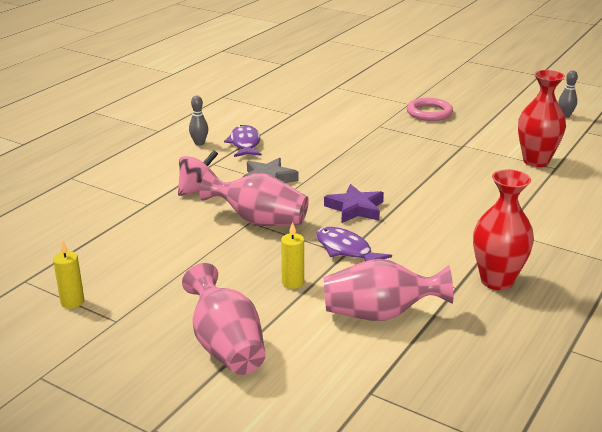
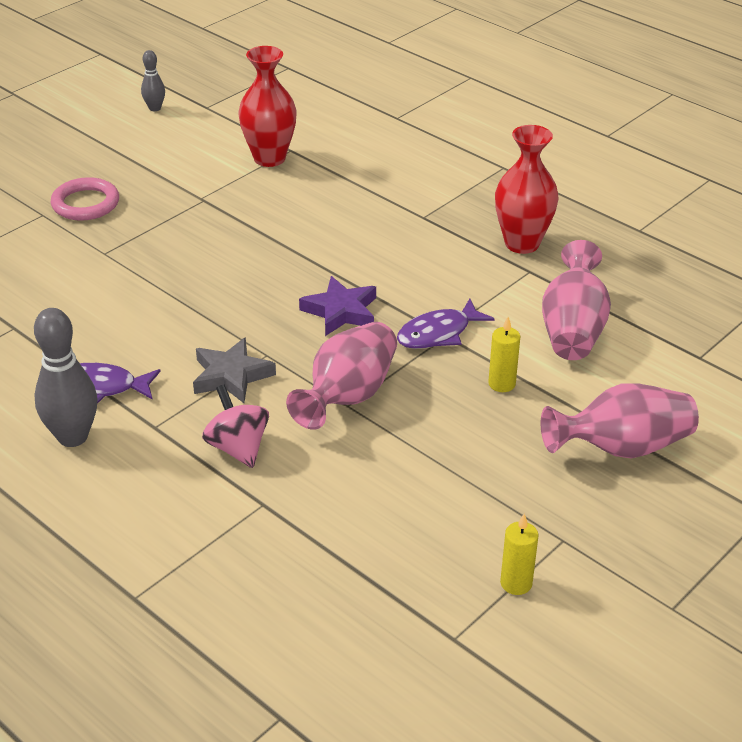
camera: 80 degrees left, 10 degrees up
(199, 143) = (73, 437): grey bowling pin -> grey bowling pin, size x1.84

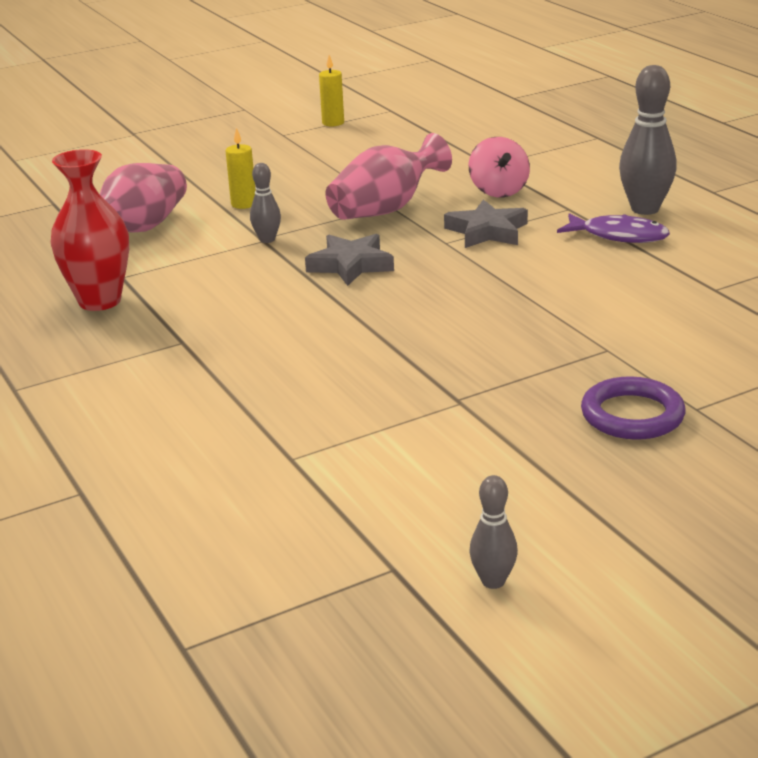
camera: 160 degrees left, 10 degrees down
(85, 204) = (632, 415): pink ring -> purple ring
(269, 158) = (332, 448): red vase -> none
(341, 311) = (350, 265): purple star -> grey star
(438, 333) = (267, 240): purple fish -> grey bowling pin
(621, 448) = (190, 165): pink vase -> none

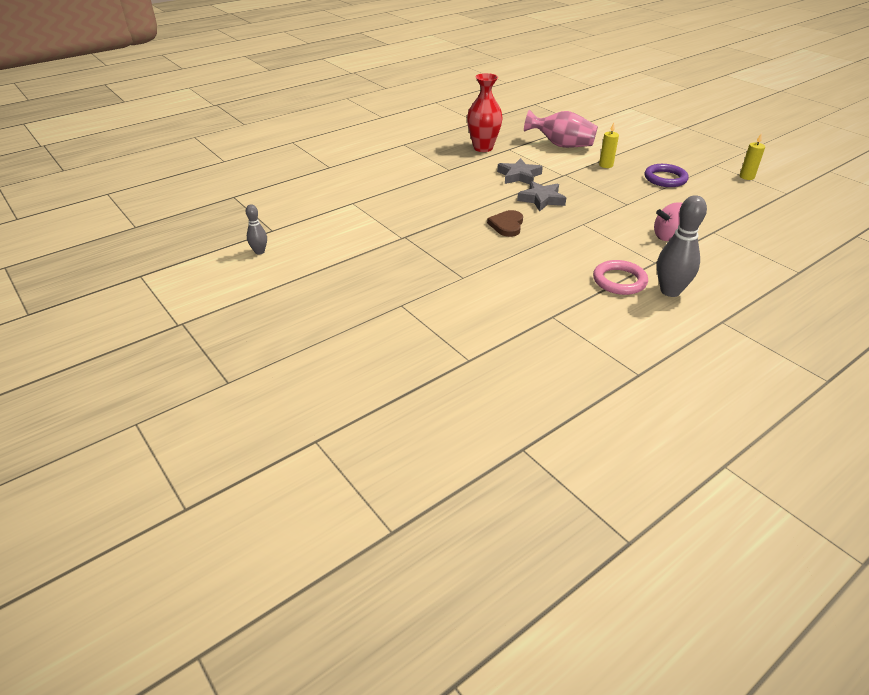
camera: 80 degrees right, 10 degrees up
(267, 240) = (563, 176): grey bowling pin -> none
(385, 209) = (619, 203): pink vase -> none
(436, 301) = (507, 225): none -> brown heart
(487, 231) = (604, 235): grey star -> grey star (519, 176)
(619, 236) = (619, 281): purple fish -> pink ring
(632, 415) = (392, 285): purple ring -> purple ring (665, 178)

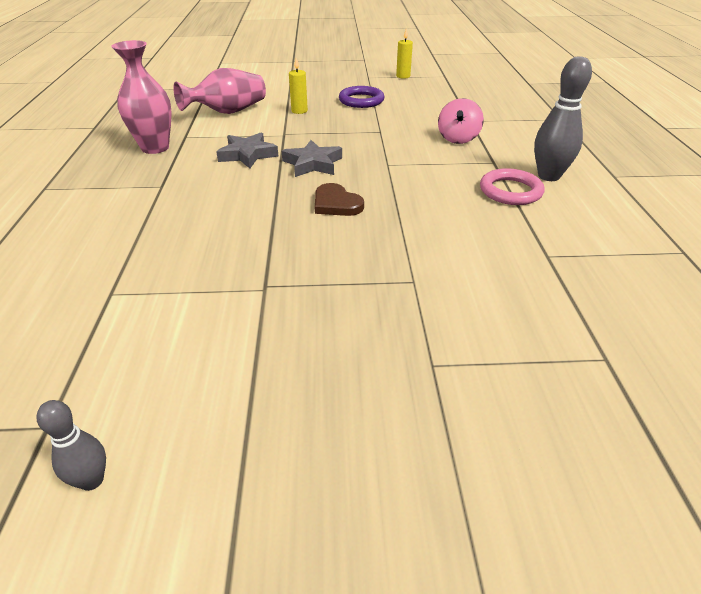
camera: 55 degrees left, 0 degrees up
(483, 148) = (155, 148): red vase -> pink vase

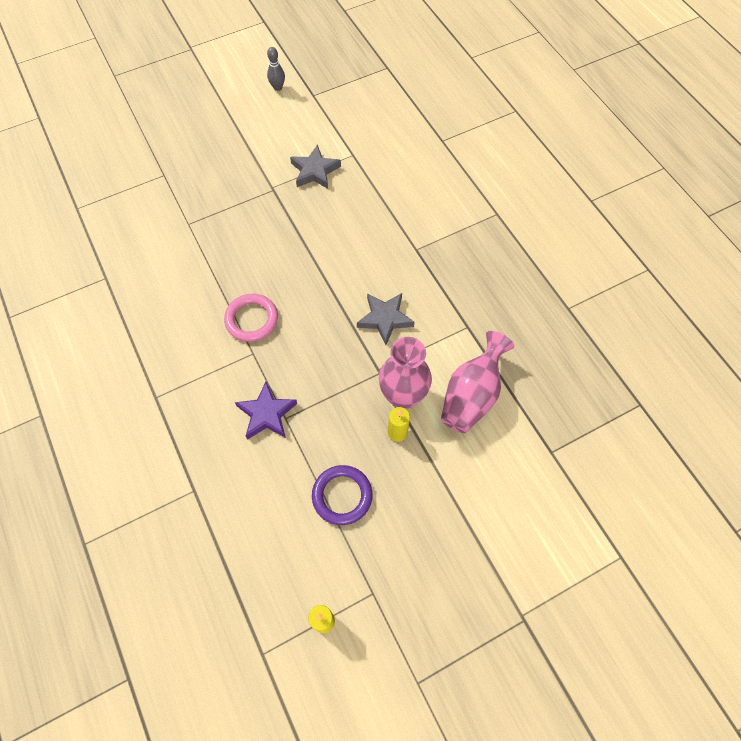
camera: 155 degrees right, 25 degrees up
(155, 148) = (474, 297): pink vase -> pink vase (403, 397)
(313, 164) = (319, 327): grey star -> grey star (315, 171)
(336, 204) = (270, 279): brown heart -> none
(394, 135) = (266, 414): none -> purple star
(458, 139) = (199, 434): pink spinning top -> none
(510, 191) = (135, 350): pink ring -> pink ring (251, 319)
(549, 176) = (102, 390): grey bowling pin -> none

